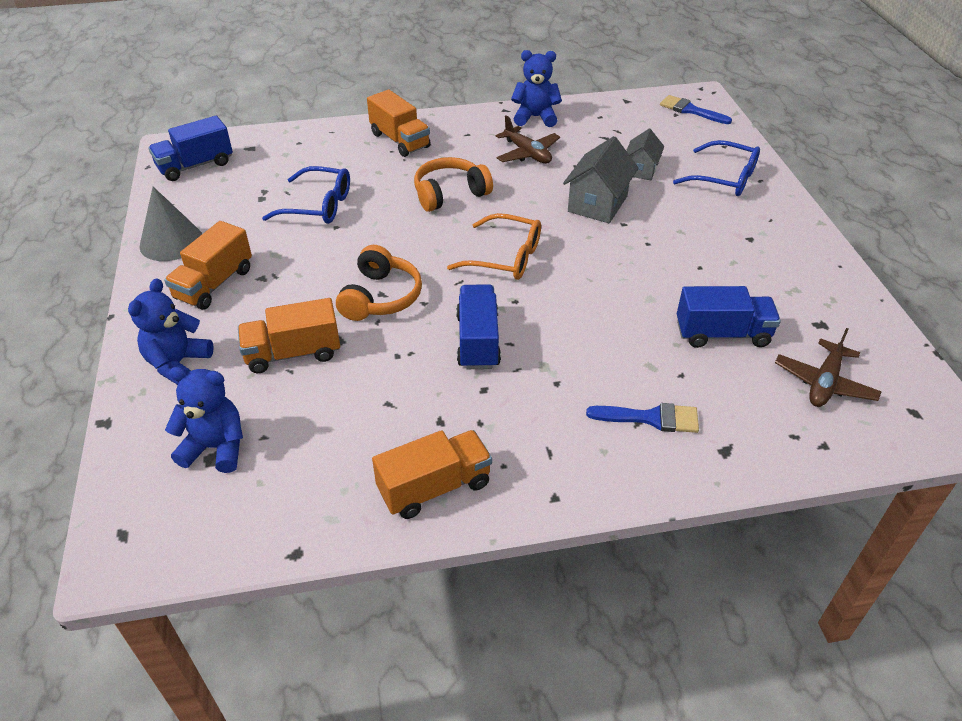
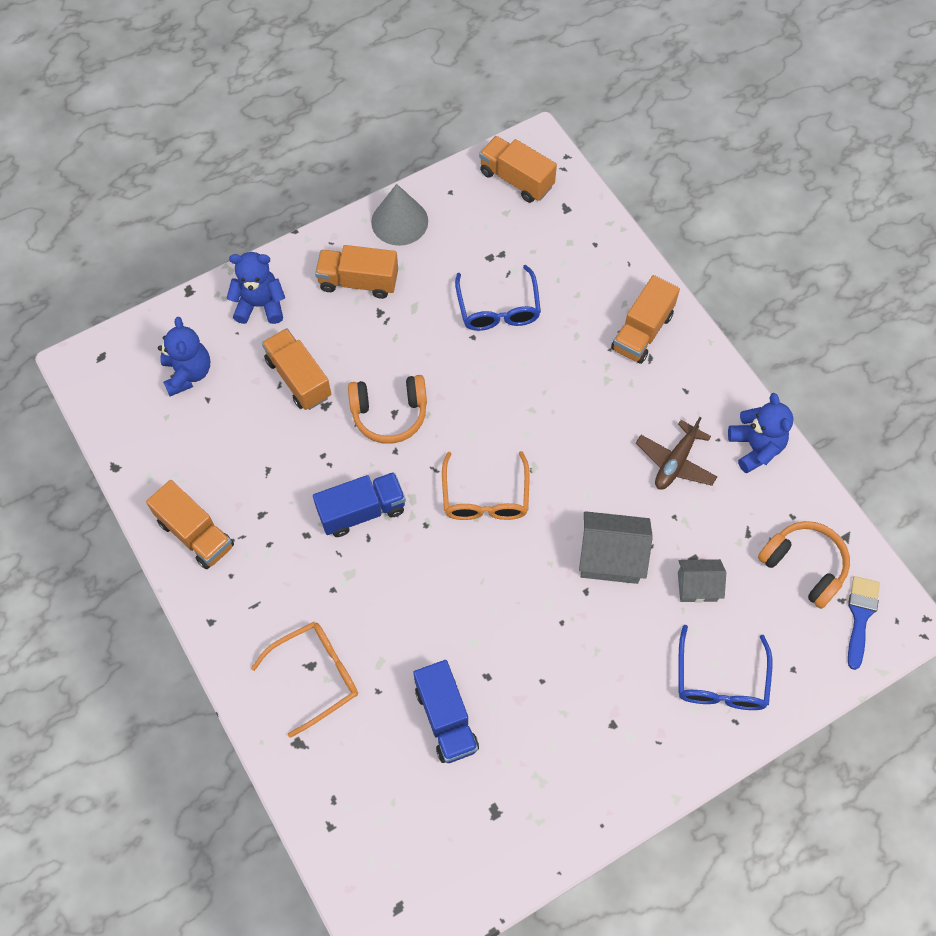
camera: 70 degrees right, 20 degrees up
(195, 165) = (516, 179): blue truck -> orange truck
(450, 194) = (567, 413): orange headphones -> orange headphones (804, 566)
(651, 418) = (316, 676): blue brush -> orange glasses
(824, 383) = (410, 821): brown plane -> none

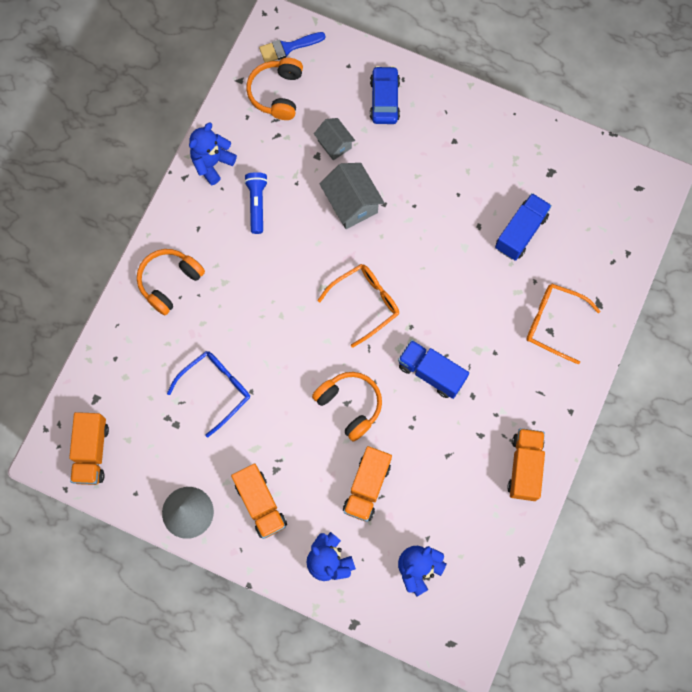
camera: 125 degrees left, 10 degrees up
(642, 332) = (170, 282): orange truck -> orange headphones
(675, 462) = (257, 204): brown plane -> blue flashlight
(720, 680) = (384, 100): blue glasses -> blue car

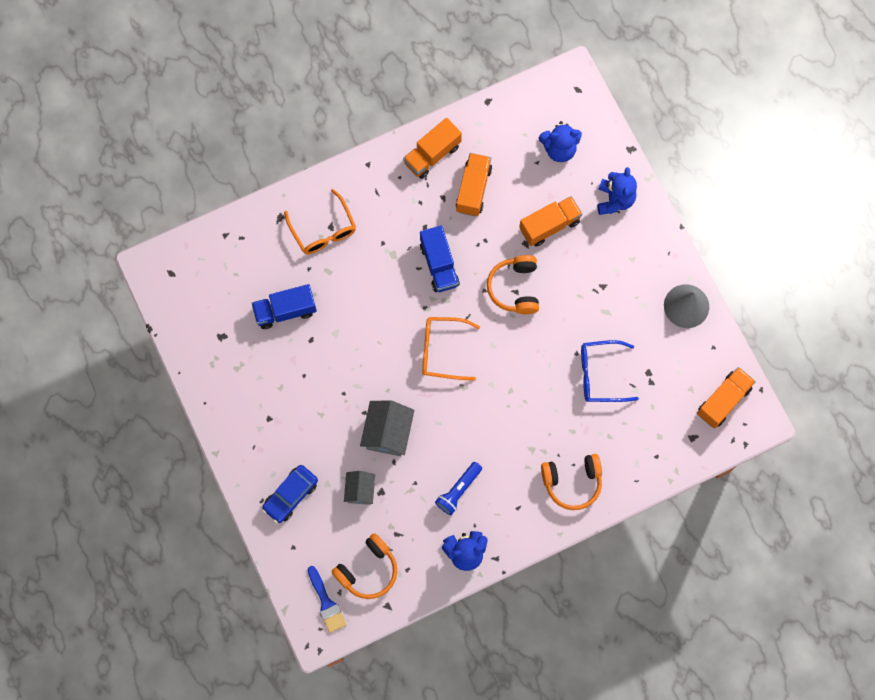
camera: 140 degrees left, 0 degrees up
(260, 504) = (631, 272): orange truck -> orange truck (473, 189)
(288, 47) = (326, 603): blue brush -> blue brush turned 45 degrees clockwise

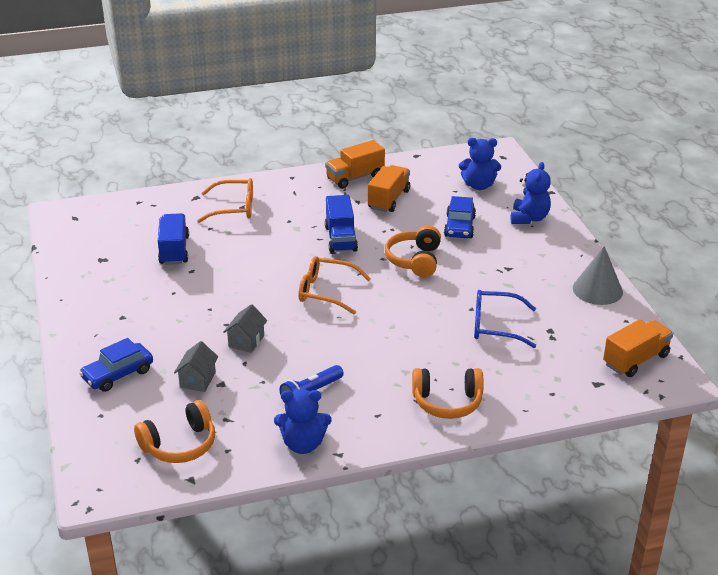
camera: 10 degrees right, 40 degrees down
(285, 311) = (174, 250): blue truck -> blue truck turned 90 degrees clockwise
(323, 230) = (234, 208): orange glasses -> orange glasses turned 75 degrees counterclockwise
(326, 603) = (117, 467): blue brush -> none
(388, 433) = (246, 341): grey house -> grey house, size x0.64
(549, 225) = (459, 227): orange truck -> blue car

